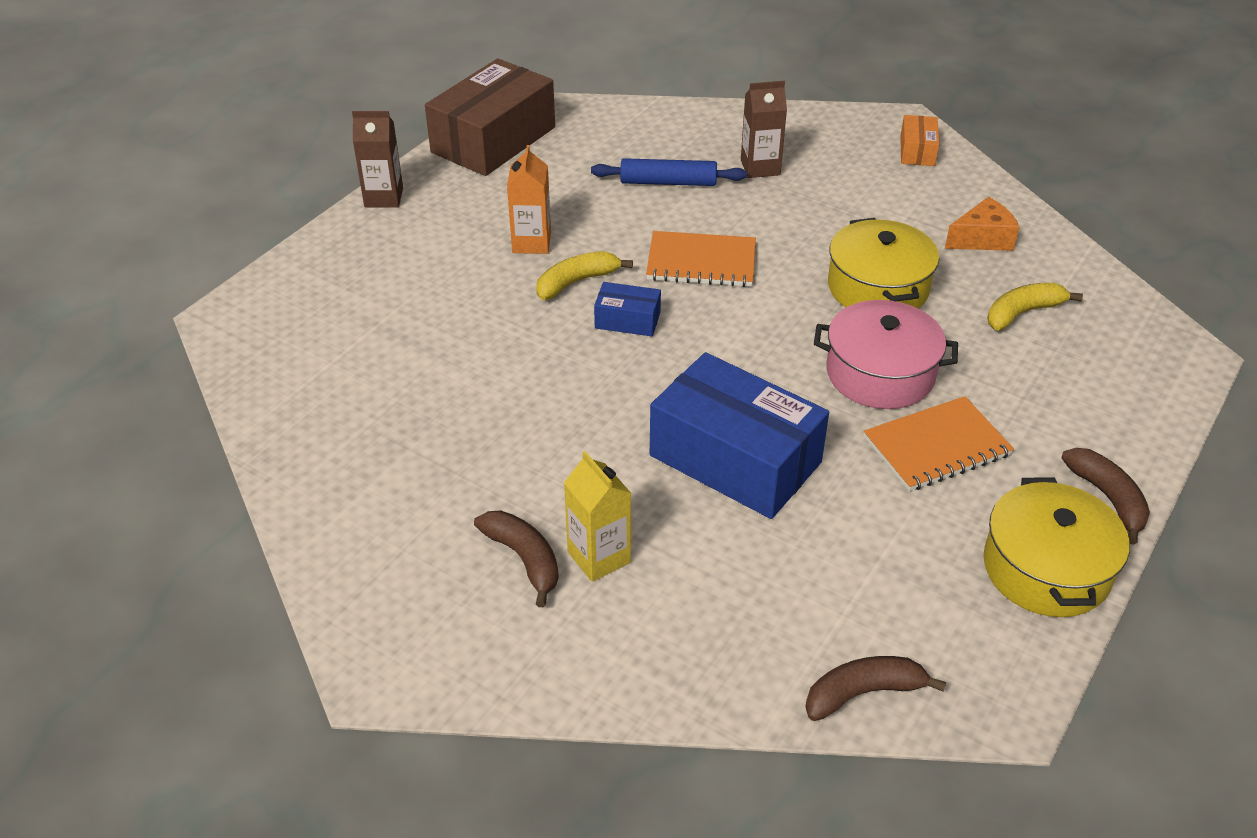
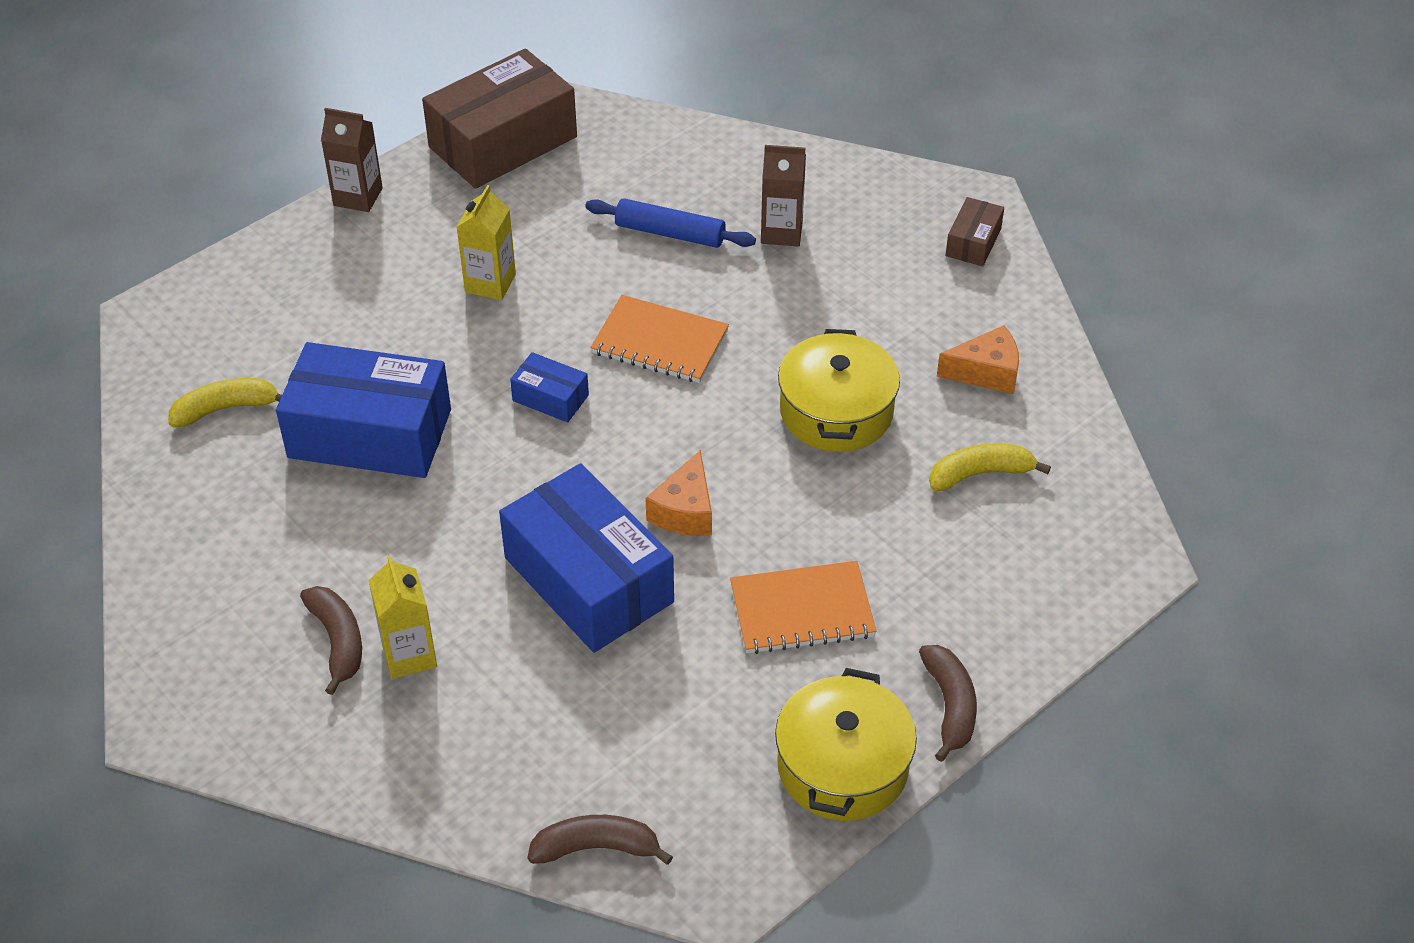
camera: 15 degrees right, 5 degrees up
(476, 377) = (370, 434): none -> blue box
(531, 242) = (490, 283): orange carton -> yellow carton
(576, 282) = (517, 341): yellow banana -> yellow banana (226, 409)
(791, 387) = (685, 511): none -> orange cheese
(880, 373) = (786, 515): pink pot -> none
(917, 151) = (973, 242): orange box -> brown box

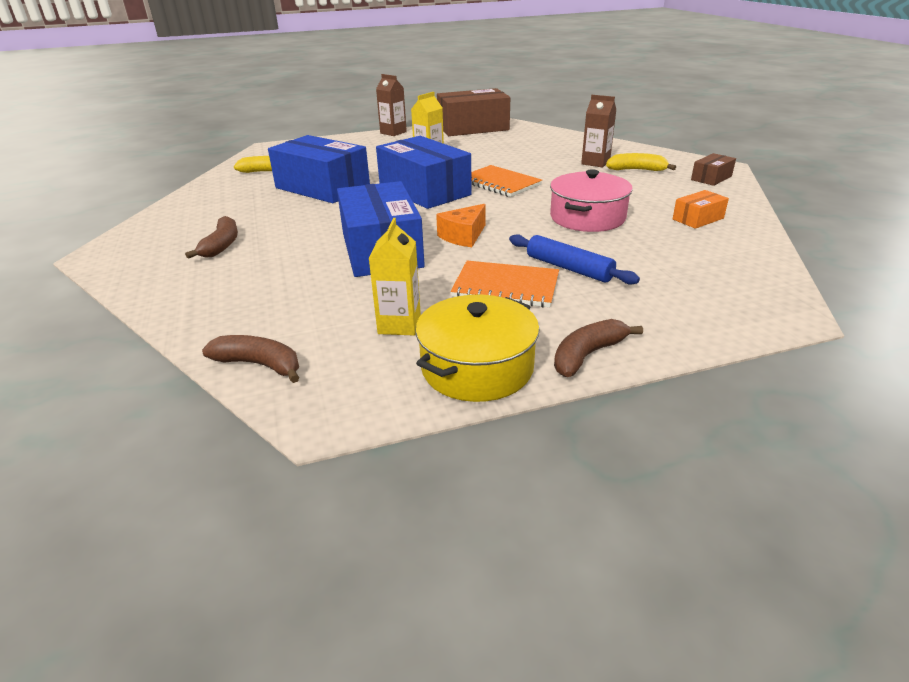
camera: 25 degrees right, 15 degrees down
(409, 655) = (251, 257): yellow carton -> yellow carton (399, 324)
(550, 398) = (424, 190): blue box -> blue box, size x2.19
(670, 233) = (533, 156): blue rolling pin -> blue rolling pin (569, 268)
(836, 411) = (587, 218): yellow pot -> pink pot
(950, 706) = (587, 355): brown banana -> brown banana turned 150 degrees counterclockwise
(980, 474) = (673, 254): yellow banana -> yellow banana (636, 170)
(986, 372) = (698, 219): orange cheese -> orange box

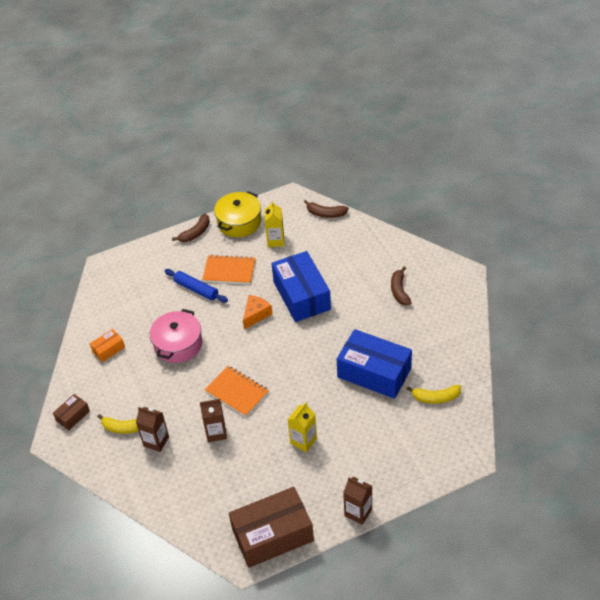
camera: 175 degrees right, 15 degrees up
(424, 190) = (293, 374): blue box -> none
(526, 164) = (216, 432): none -> brown carton

